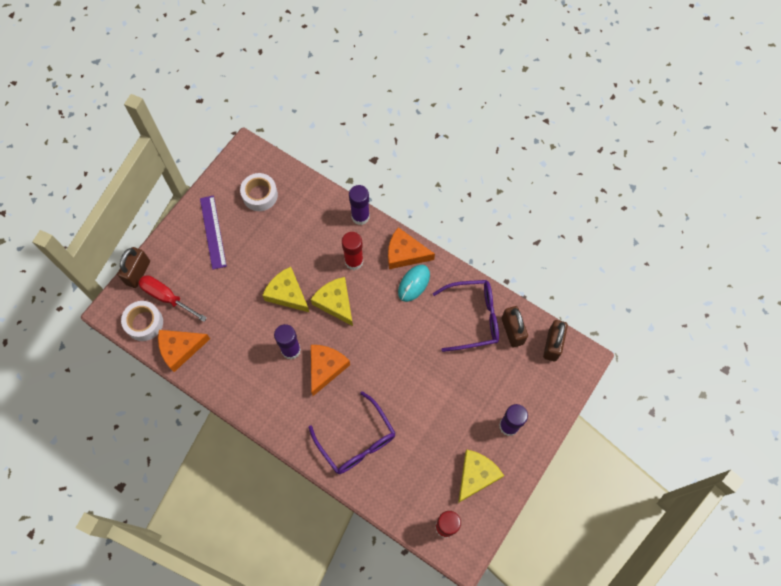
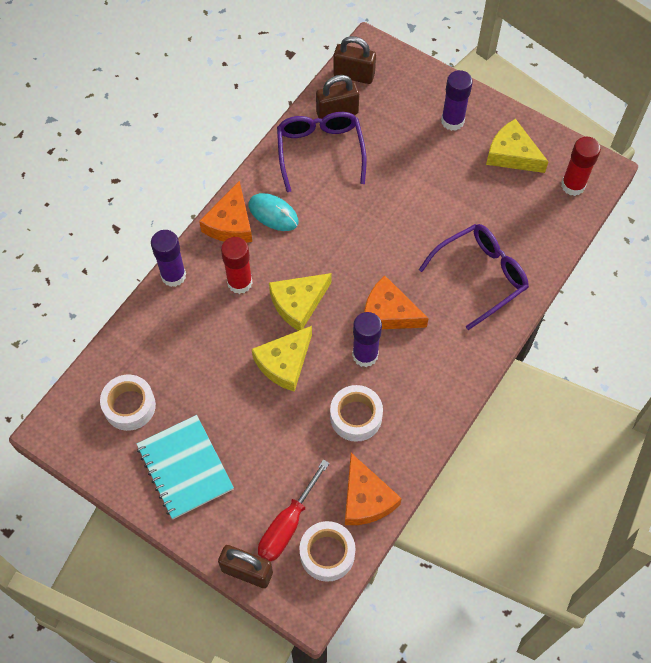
camera: 90 degrees left, 5 degrees down
(213, 232) = (185, 467): purple ruler -> turquoise notebook
(242, 343) = (356, 416): none -> white tape

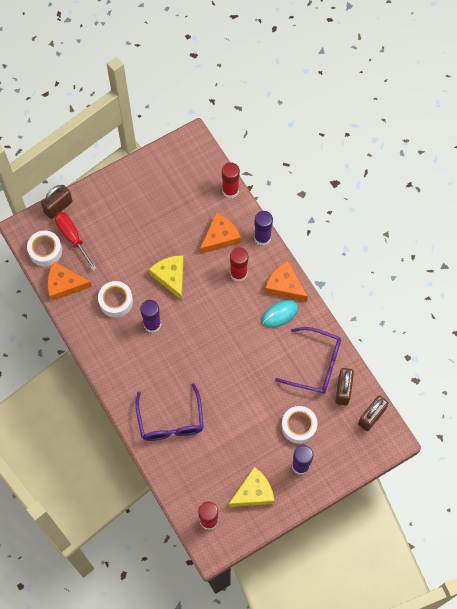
camera: 115 degrees right, 5 degrees up
(117, 344) = (230, 191): none -> red glue stick
(129, 406) = (186, 183): white tape -> white tape (298, 426)
(185, 467) = (134, 198): turquoise notebook -> none
(298, 303) = (207, 301): yellow cheese -> none
(388, 313) = (173, 351): orange cheese -> orange cheese (220, 237)

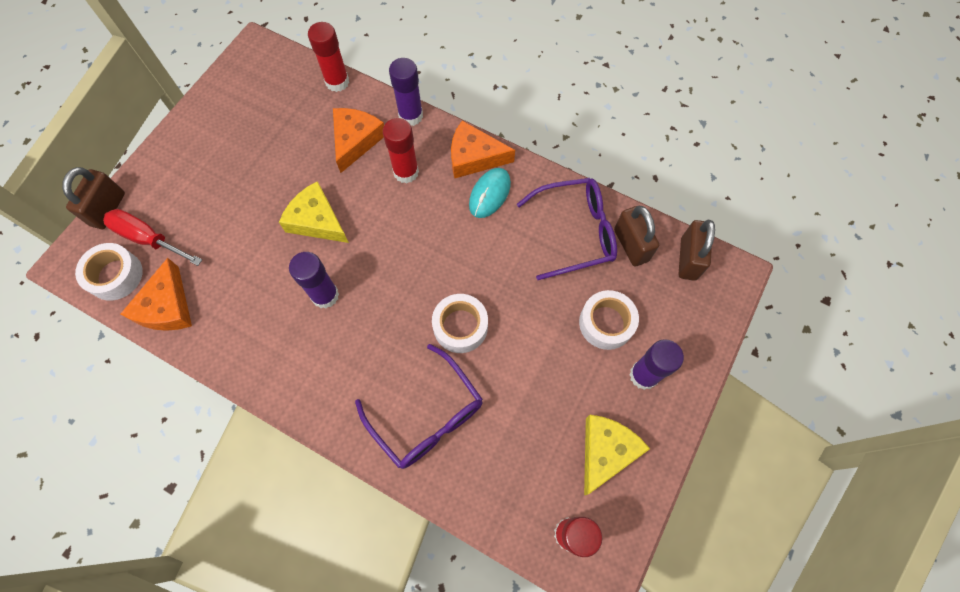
camera: 30 degrees left, 0 degrees up
(64, 284) = (167, 307): orange cheese -> orange cheese turned 60 degrees counterclockwise
(116, 301) = (255, 291): white tape -> white tape (460, 326)

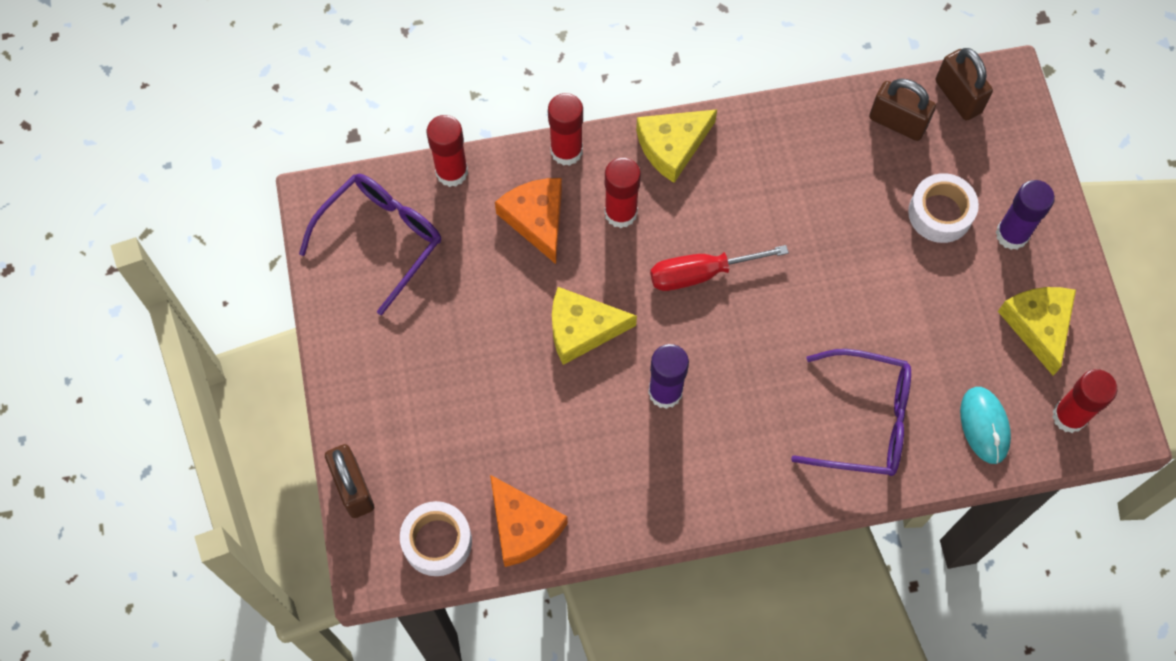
camera: 40 degrees left, 0 degrees up
(148, 238) = (430, 481): red screwdriver -> red screwdriver (701, 273)
(410, 116) = (566, 151): purple glue stick -> red glue stick
(460, 326) = (817, 319): white tape -> none
(474, 157) = (672, 146): orange cheese -> yellow cheese
(489, 194) = (723, 172): turquoise mouse -> turquoise mouse (984, 426)
(575, 232) = (837, 148): purple glasses -> purple glasses (381, 238)

